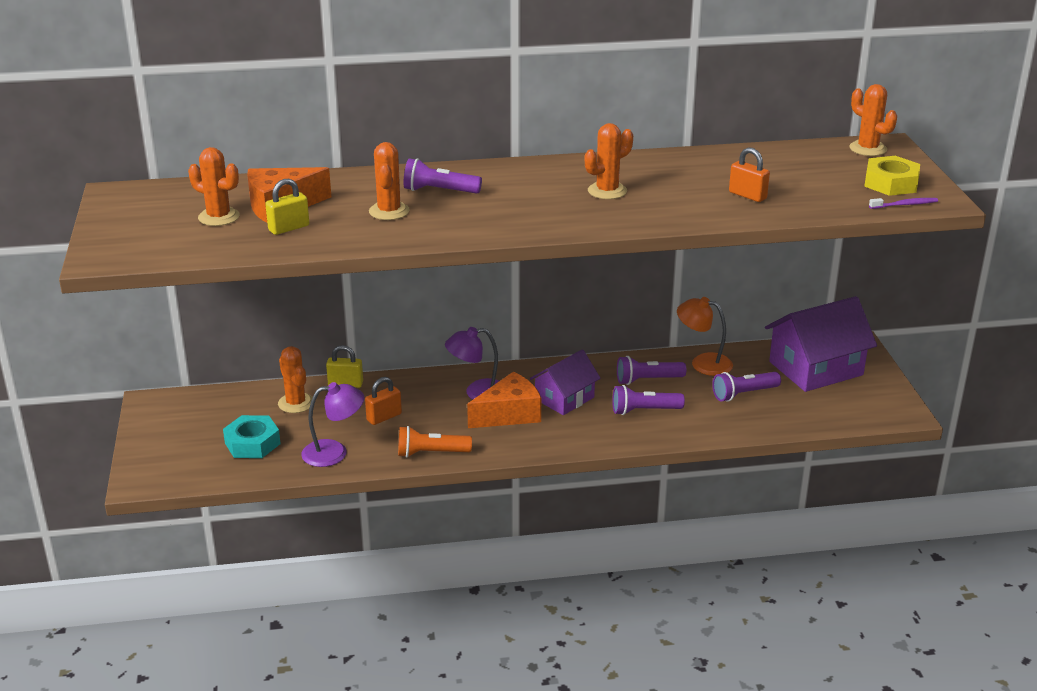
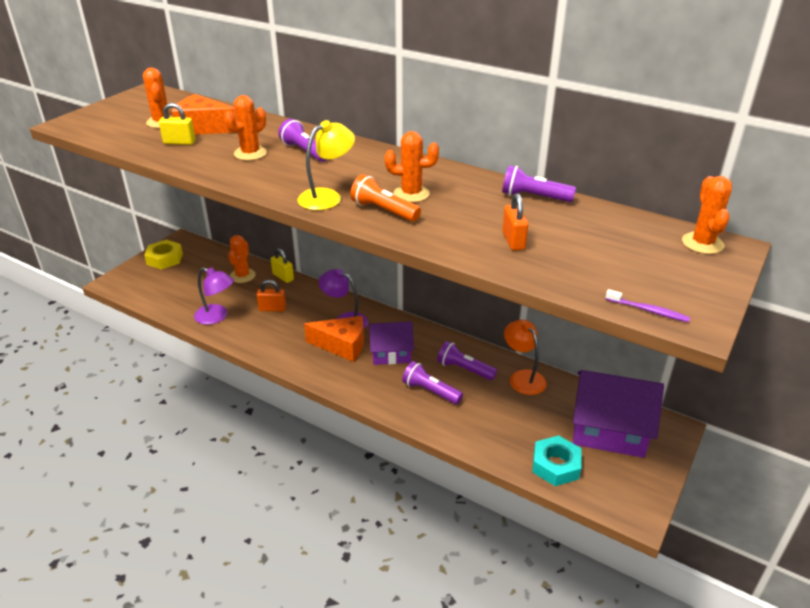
camera: 40 degrees right, 5 degrees up
(252, 443) = (188, 289): turquoise nut -> turquoise nut (555, 465)
(431, 453) = (262, 346): orange flashlight -> orange flashlight (383, 211)
(542, 219) = (327, 197): none -> yellow lamp
(743, 394) = (520, 419): purple flashlight -> purple flashlight (533, 197)
(891, 183) = (670, 284): yellow nut -> yellow nut (165, 259)

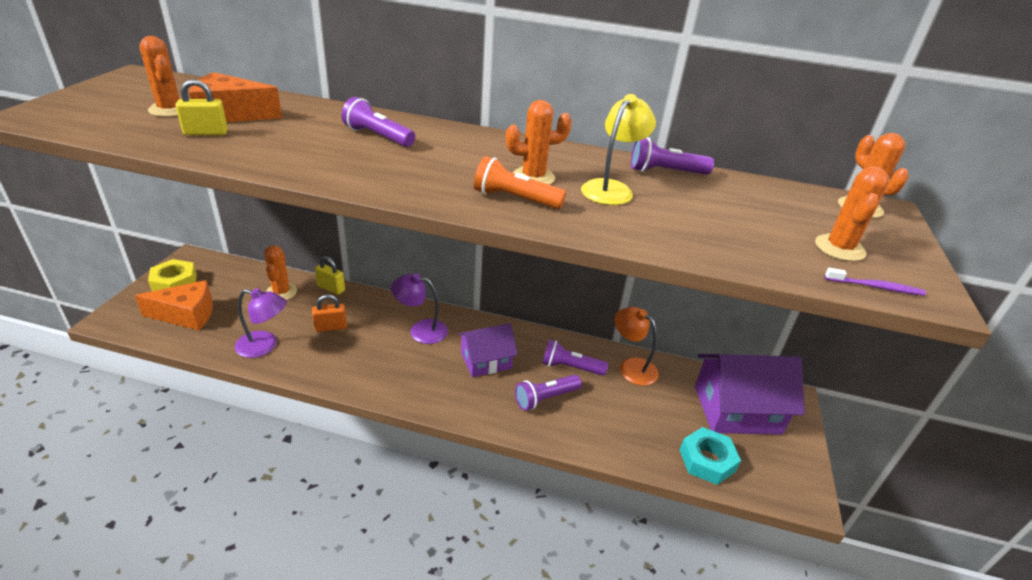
camera: 20 degrees left, 0 degrees up
(250, 153) = (309, 142): orange cactus -> orange cactus (839, 248)
(327, 197) = (436, 187): yellow lamp -> yellow lamp (611, 188)
(342, 345) = (428, 360): orange cheese -> orange cheese (187, 315)
(430, 391) = (545, 398): purple flashlight -> purple flashlight turned 45 degrees counterclockwise
(513, 241) = (681, 222): orange padlock -> none

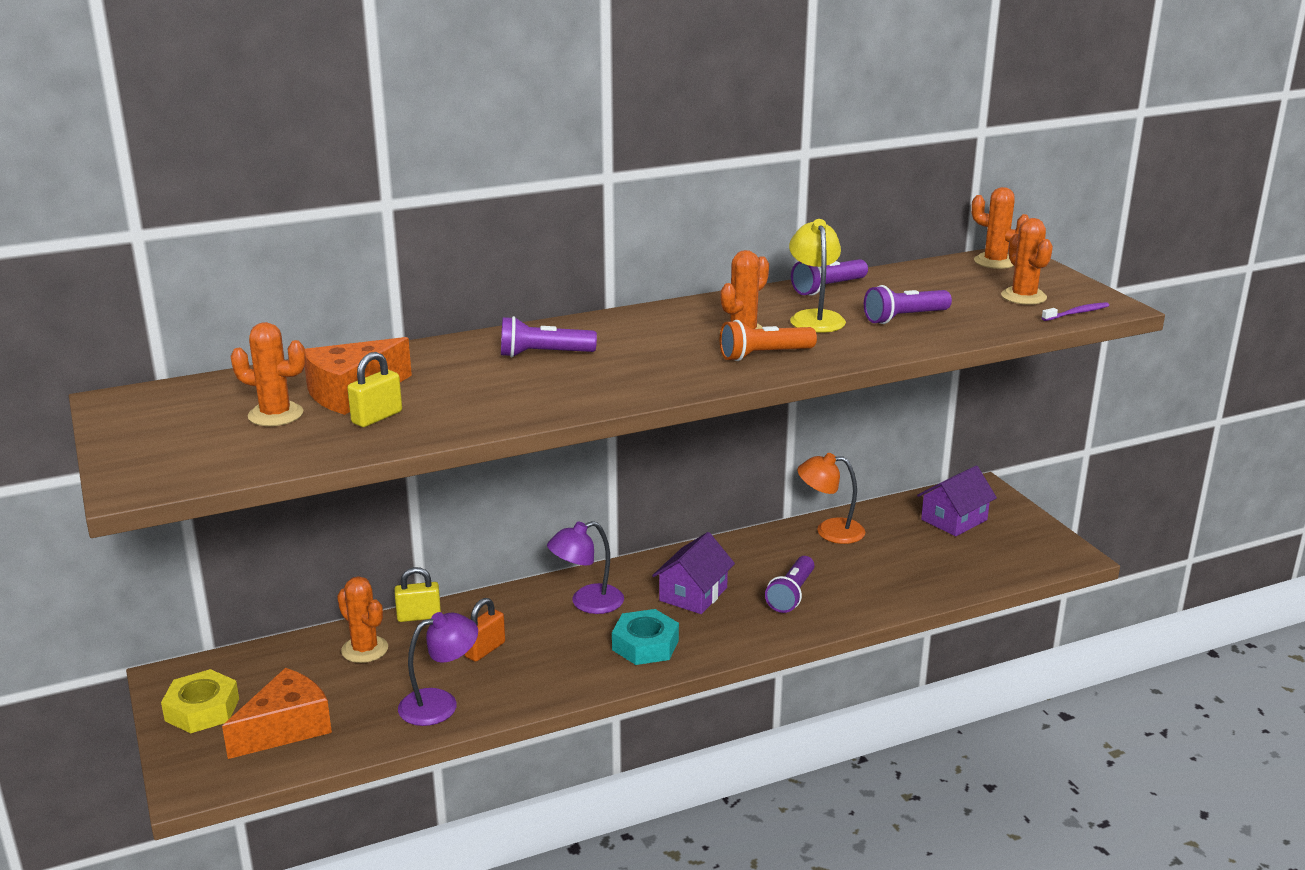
camera: 35 degrees left, 10 degrees down
(570, 367) = (778, 559): purple flashlight -> purple flashlight (904, 318)
(707, 460) = (976, 569): turquoise nut -> turquoise nut (645, 645)
(737, 410) = (954, 520): purple house -> purple house, size x0.62

